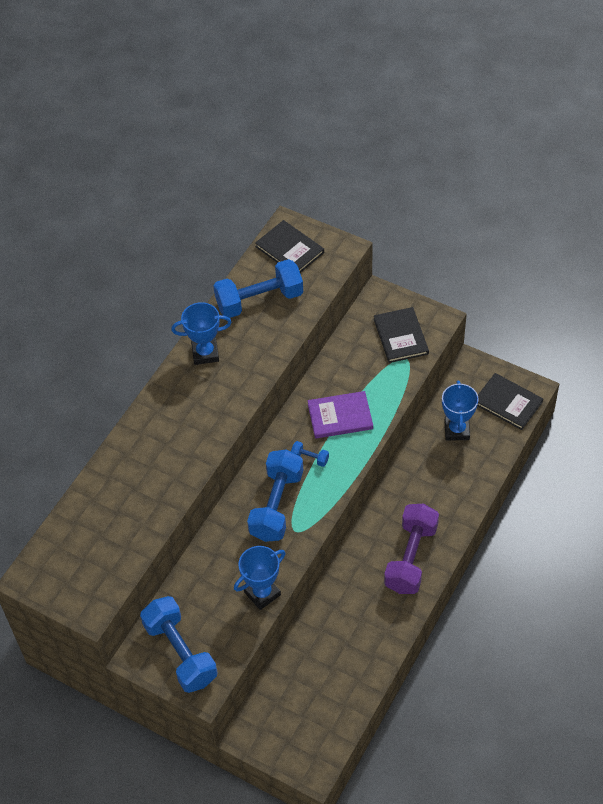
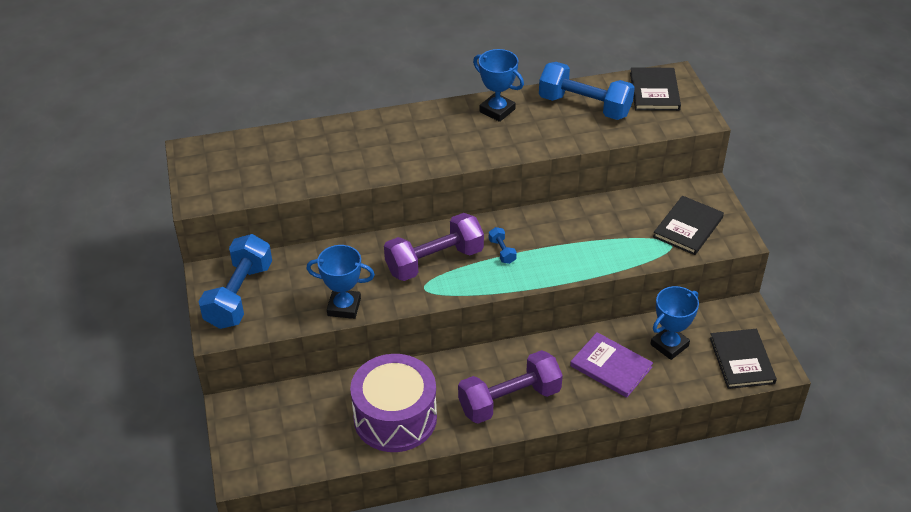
camera: 45 degrees right, 10 degrees down
(276, 505) = (434, 261): blue dumbbell -> purple dumbbell
(340, 416) = (563, 243): purple book -> purple book (611, 367)
(358, 637) = (395, 418): none -> purple drum

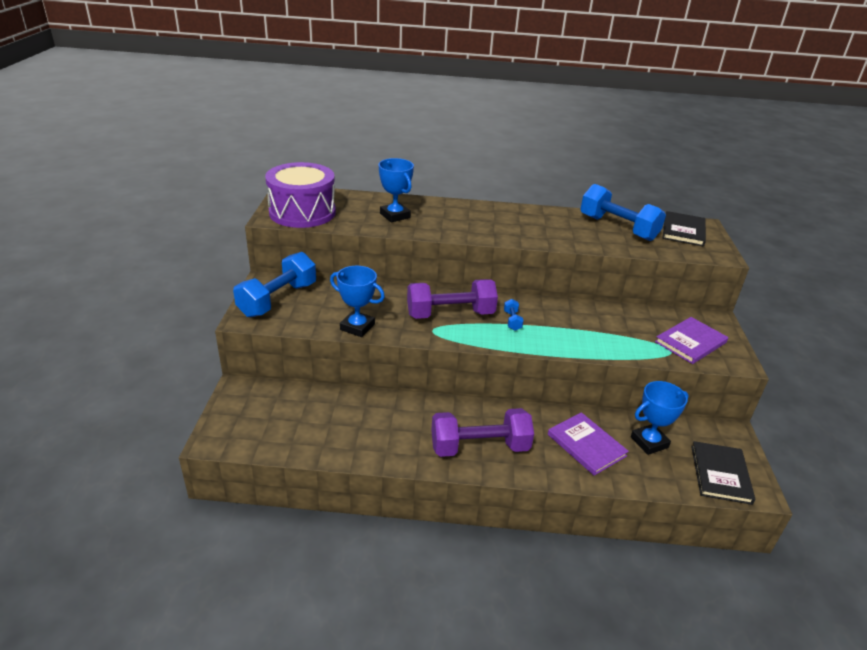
camera: 15 degrees right, 10 degrees down
(395, 418) = (370, 433): purple drum -> purple drum (302, 212)
(497, 110) = (541, 216): blue trophy -> blue trophy (395, 215)
(688, 227) = (690, 342): black book -> purple book

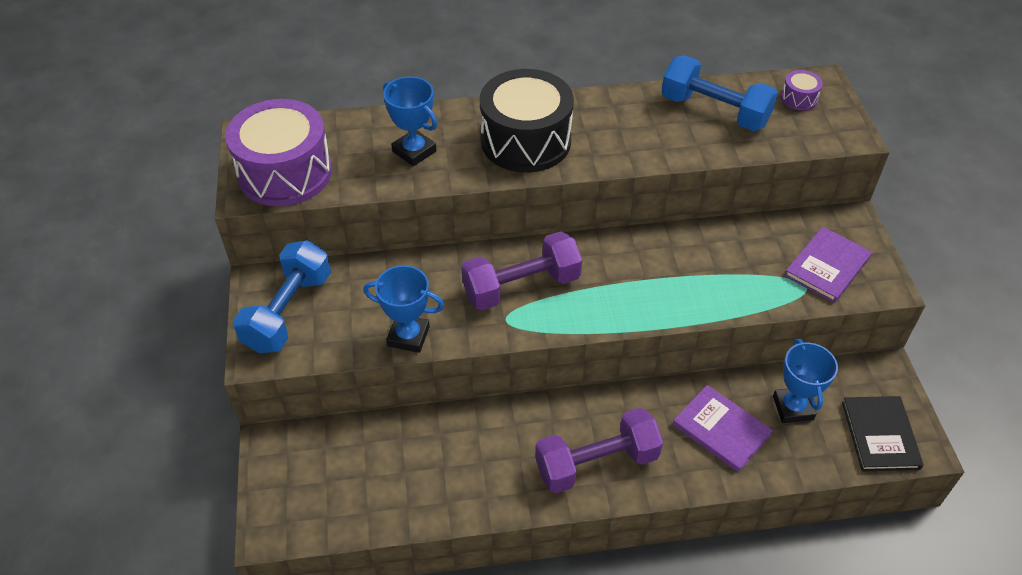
camera: 10 degrees left, 15 degrees up
(475, 222) = (525, 141): none -> black drum
(512, 321) = (602, 280): blue dumbbell -> none
(649, 442) = (793, 408): blue trophy -> blue trophy turned 60 degrees counterclockwise
(683, 231) = (799, 98): black book -> purple drum

